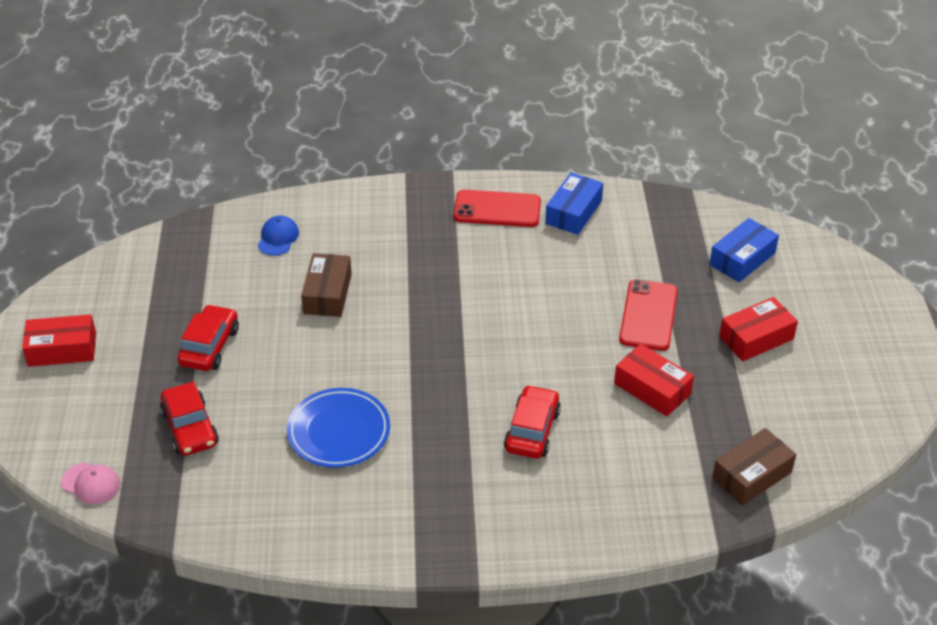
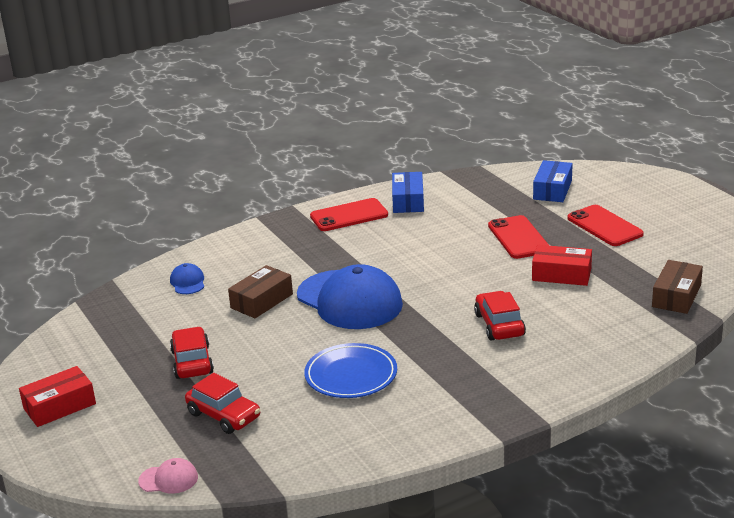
camera: 25 degrees left, 15 degrees down
(327, 294) = (262, 301): brown box -> brown box turned 60 degrees clockwise
(411, 330) = (349, 300): none -> blue cap
(756, 338) = (604, 226): red box -> red phone

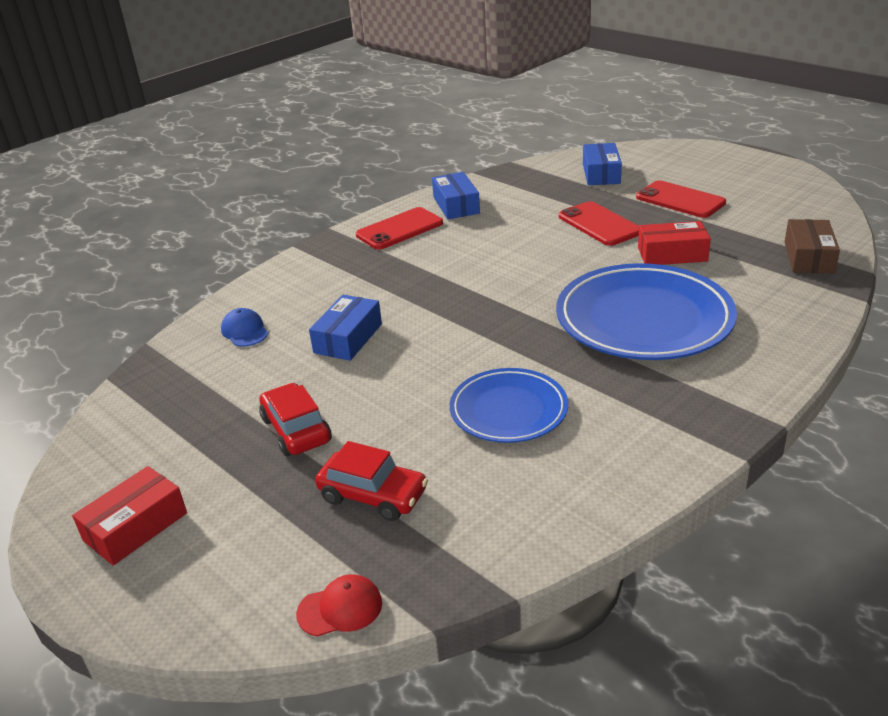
camera: 15 degrees left, 5 degrees up
(168, 479) = (340, 608): pink cap -> red cap
(262, 301) = (348, 338): brown box -> blue box
(349, 300) = (453, 320): blue cap -> none
(499, 325) = (644, 319): red car -> blue plate

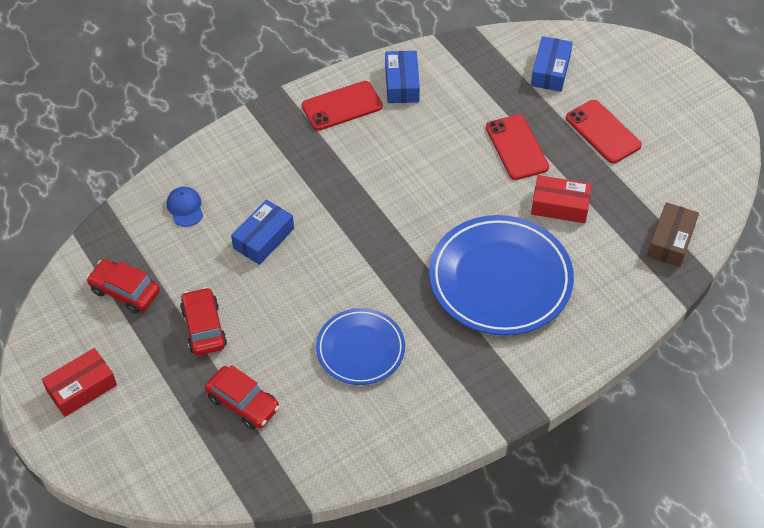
camera: 10 degrees right, 20 degrees up
(183, 416) = (125, 291): none -> red car
(340, 608) = (200, 488): red cap -> none

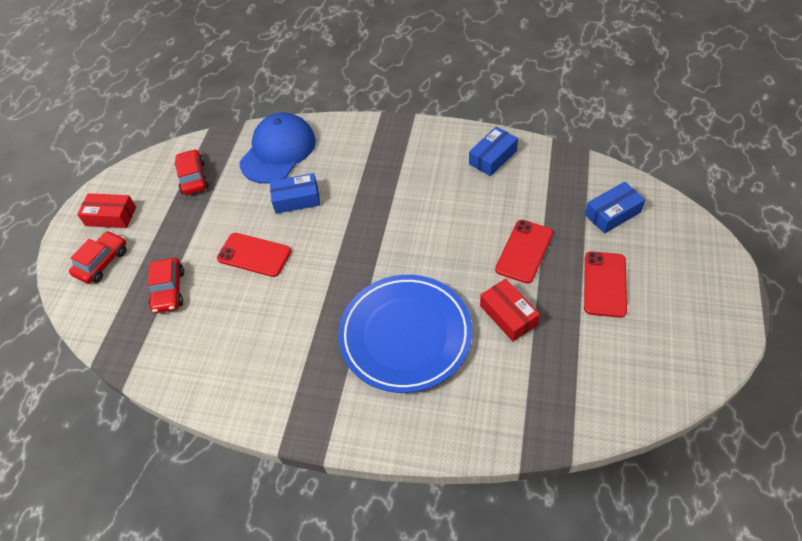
camera: 50 degrees right, 0 degrees up
(185, 208) = (278, 151): blue cap -> blue cap, size x2.39
(204, 327) = (204, 229): red car -> red car (102, 262)
(342, 106) = (437, 148): red phone -> red phone (254, 255)
(360, 349) = (267, 311): blue plate -> none
(670, 241) = (566, 407): brown box -> none

